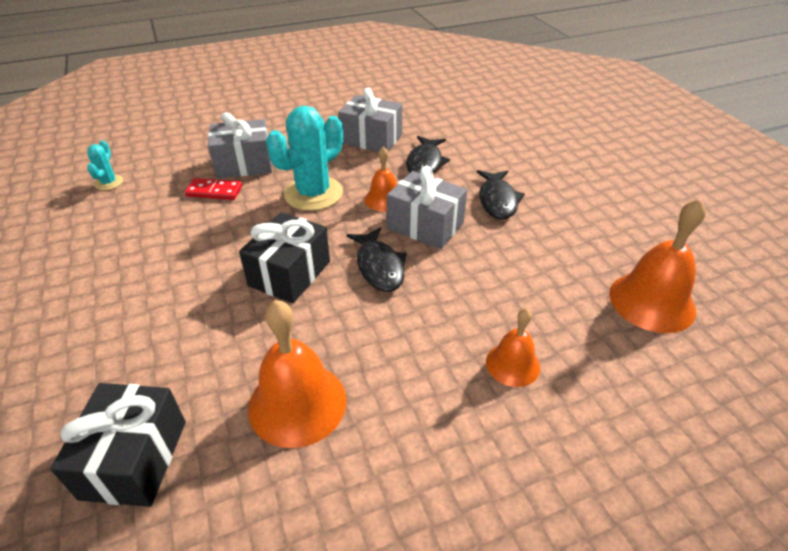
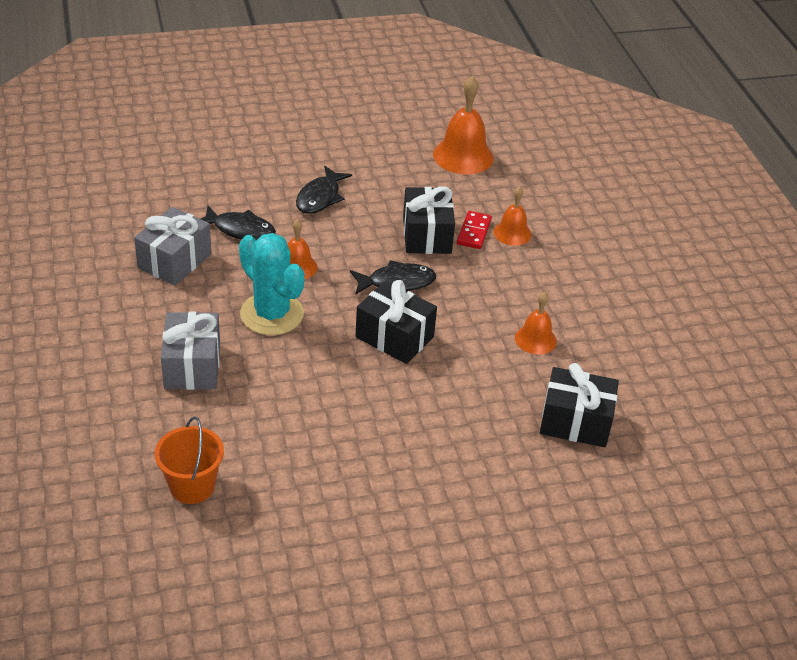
camera: 85 degrees left, 0 degrees up
(109, 183) = (192, 486): turquoise cactus -> orange bucket
(214, 191) = (243, 390): red domino -> red domino (474, 232)
(297, 403) = (535, 339): orange bell -> orange bell, size x0.59
(425, 226) = (346, 247): grey gift -> none
(471, 282) = (427, 235): none -> black gift
(497, 200) = (320, 197): black fish -> black fish turned 105 degrees clockwise

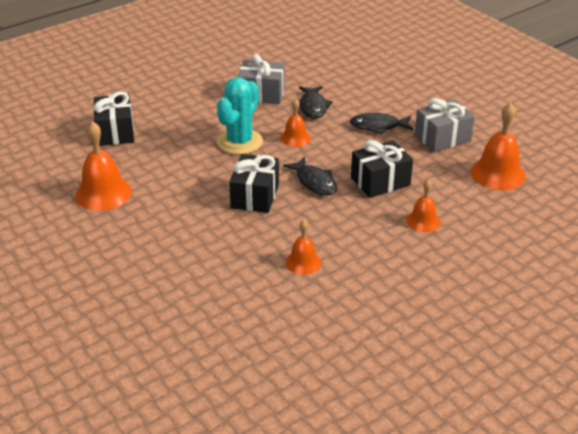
camera: 70 degrees right, 5 degrees down
(192, 366) = (171, 128): grey gift -> grey gift (442, 138)
(192, 486) = (70, 158): orange bucket -> none
(302, 471) = (103, 193): none -> orange bell
(474, 232) = (405, 202): red domino -> none
(575, 422) = (223, 304): black gift -> black gift (115, 132)

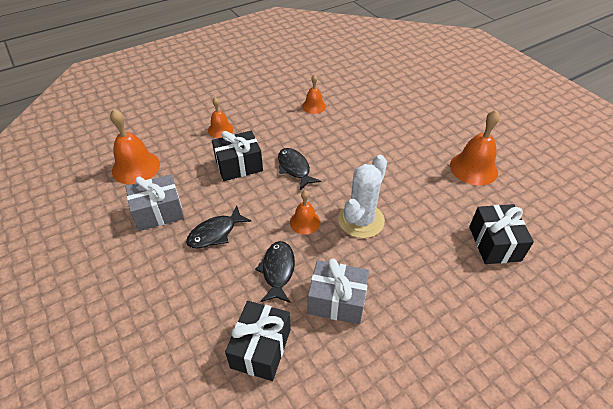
camera: 175 degrees left, 10 degrees up
(240, 142) = (361, 220): turquoise cactus -> white cactus
(255, 196) = (346, 158): black gift -> black gift (261, 348)
(378, 126) = (215, 233): black fish -> black fish turned 135 degrees clockwise

